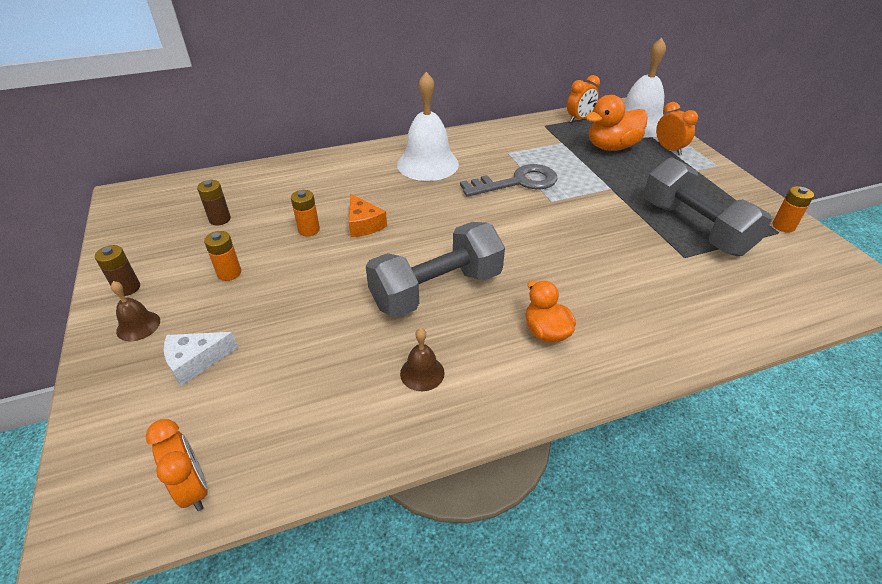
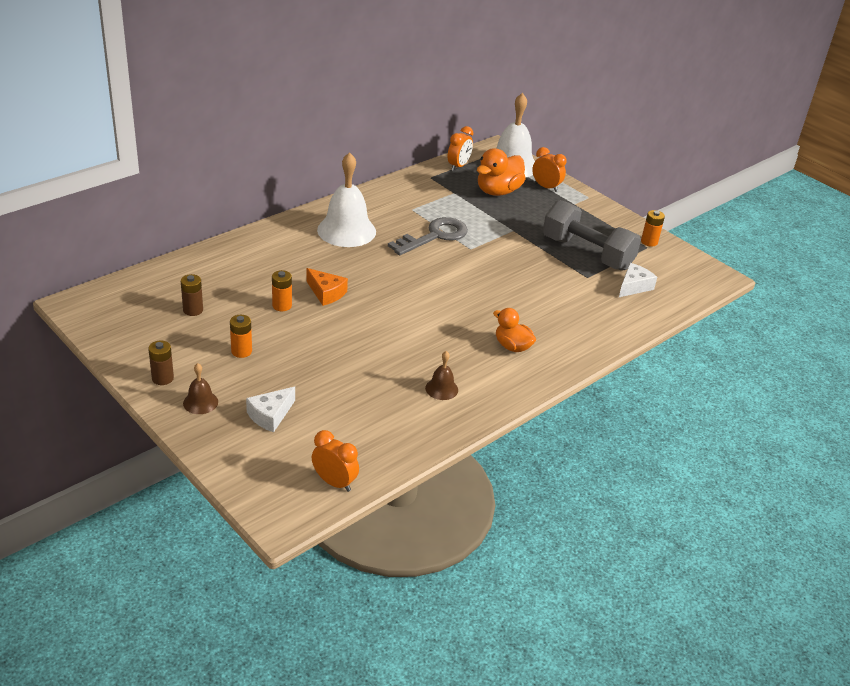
camera: 25 degrees left, 5 degrees down
(436, 290) = (418, 333): grey dumbbell -> none
(746, 280) = (634, 286): none -> white cheese

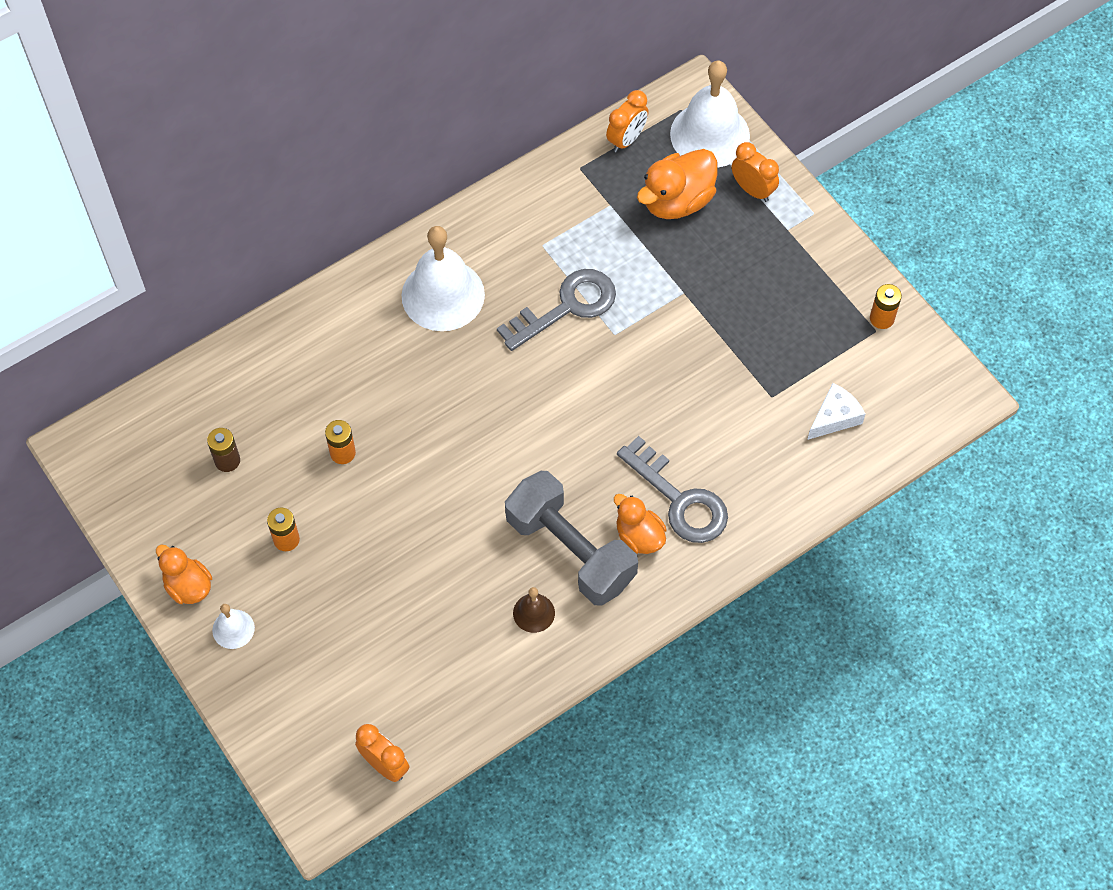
camera: 10 degrees right, 25 degrees up
(162, 378) = (188, 586): brown battery -> orange duck
(200, 402) = (233, 629): brown bell -> white bell
(270, 415) = (316, 653): white cheese -> none
(326, 293) = (403, 428): orange cheese -> none
(537, 327) = (679, 500): none -> grey key
(587, 253) = (782, 344): grey dumbbell -> grey dumbbell (570, 550)

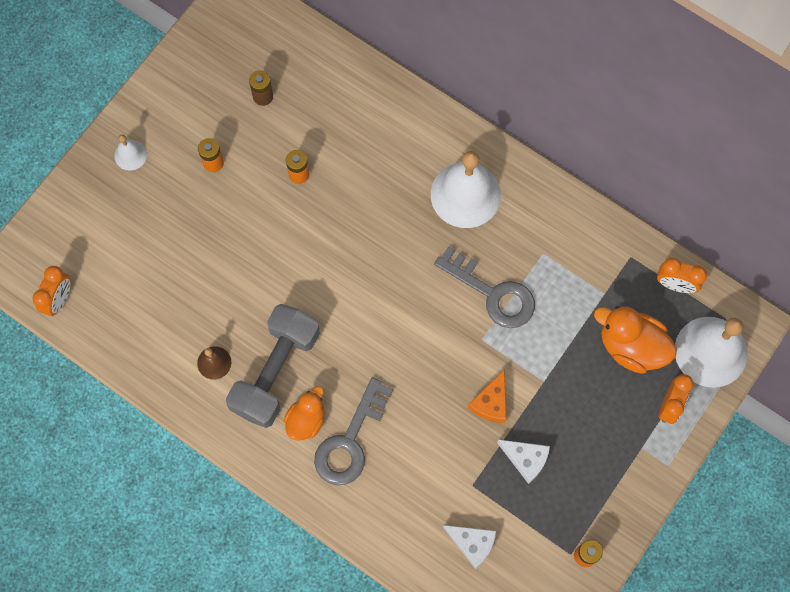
camera: 70 degrees right, 10 degrees up
(188, 586) = (153, 111): orange duck -> none
(688, 349) = (491, 402): none -> orange cheese
(762, 337) = (526, 459): none -> white cheese

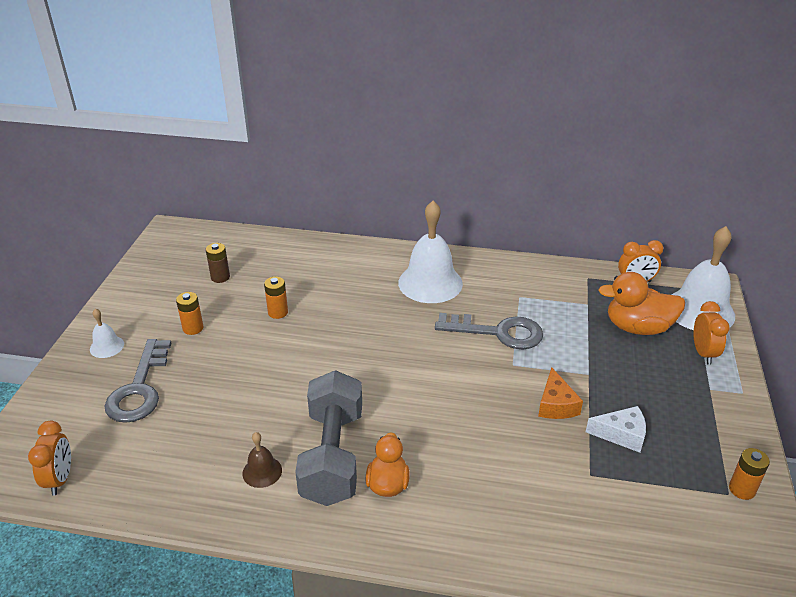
camera: 25 degrees left, 35 degrees down
(350, 441) = (444, 485): grey key -> grey key (139, 388)
(472, 544) = (631, 525): white cheese -> none

